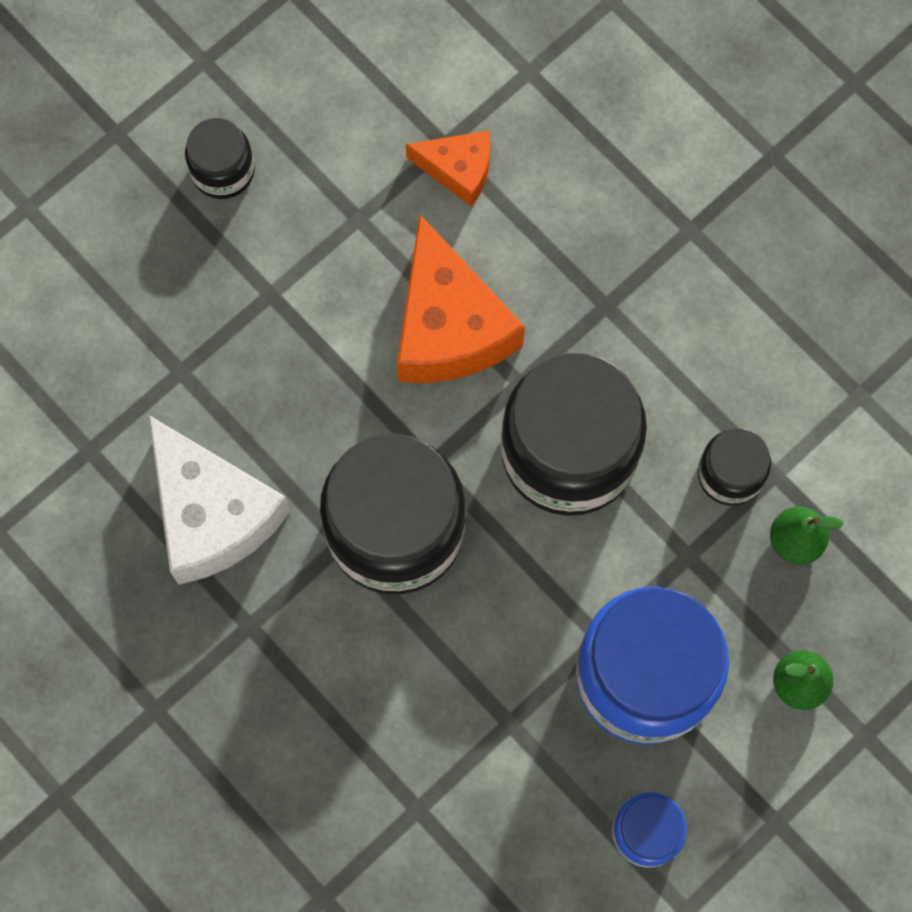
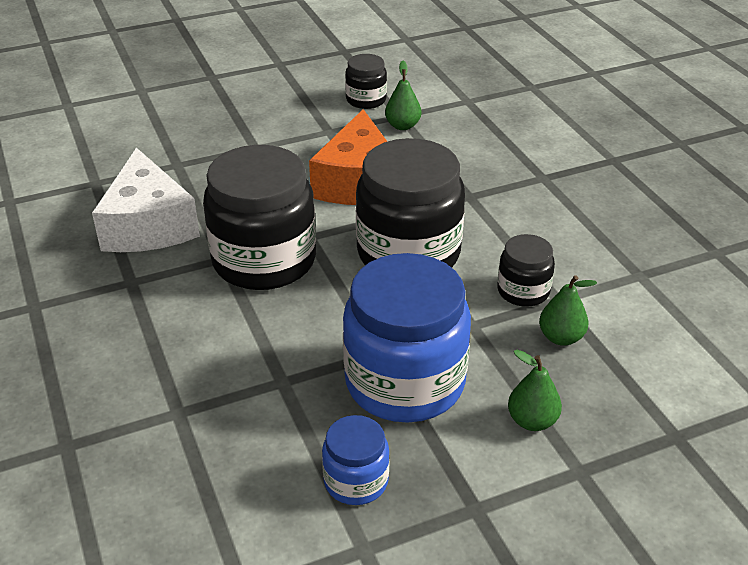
camera: 20 degrees right, 35 degrees down
(223, 171) = (261, 99): black jar -> black jar (366, 100)
(458, 170) = (402, 126): orange cheese -> green pear

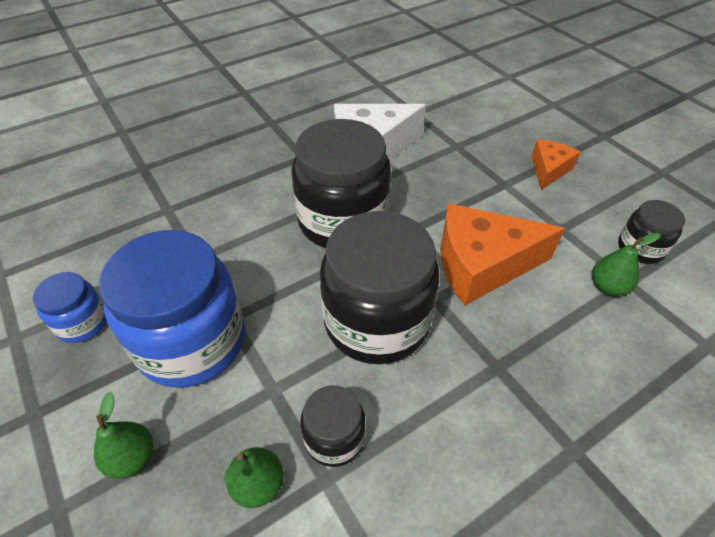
camera: 80 degrees right, 10 degrees up
(246, 118) = (549, 170): none -> orange cheese

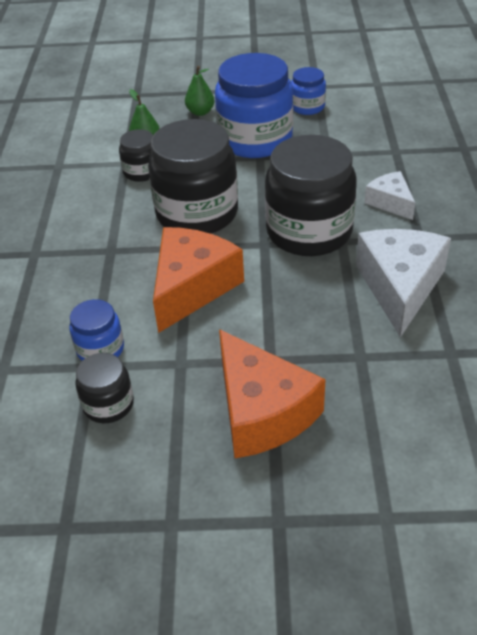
camera: 125 degrees right, 5 degrees down
(262, 186) = (390, 202): none -> white cheese
(549, 170) = (262, 411): orange cheese -> orange cheese, size x1.82
(608, 287) = (100, 349): green pear -> blue jar

